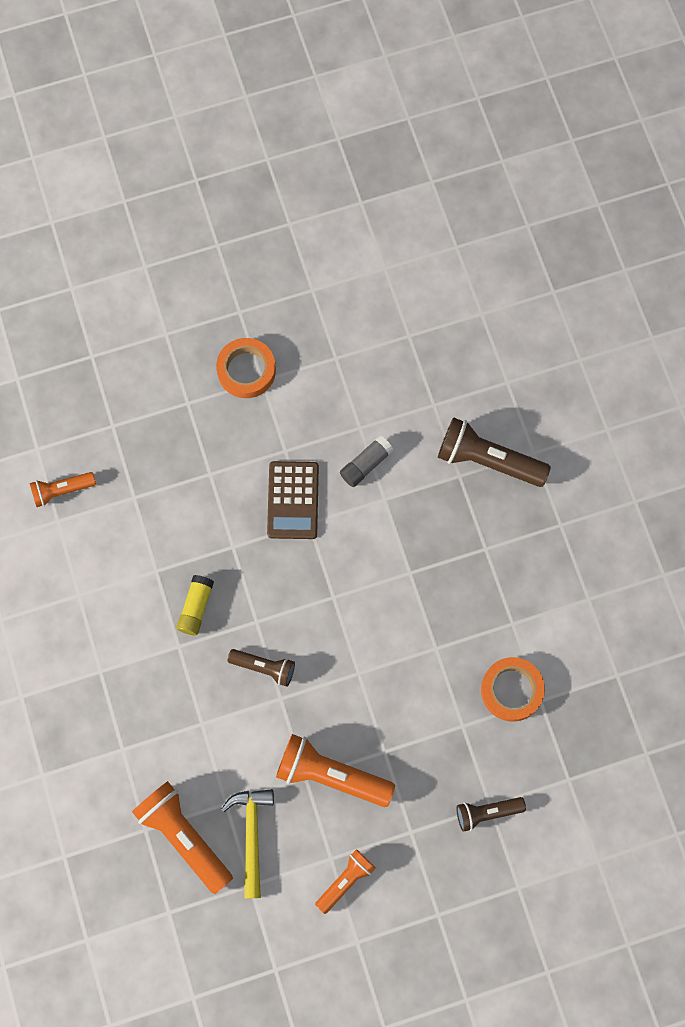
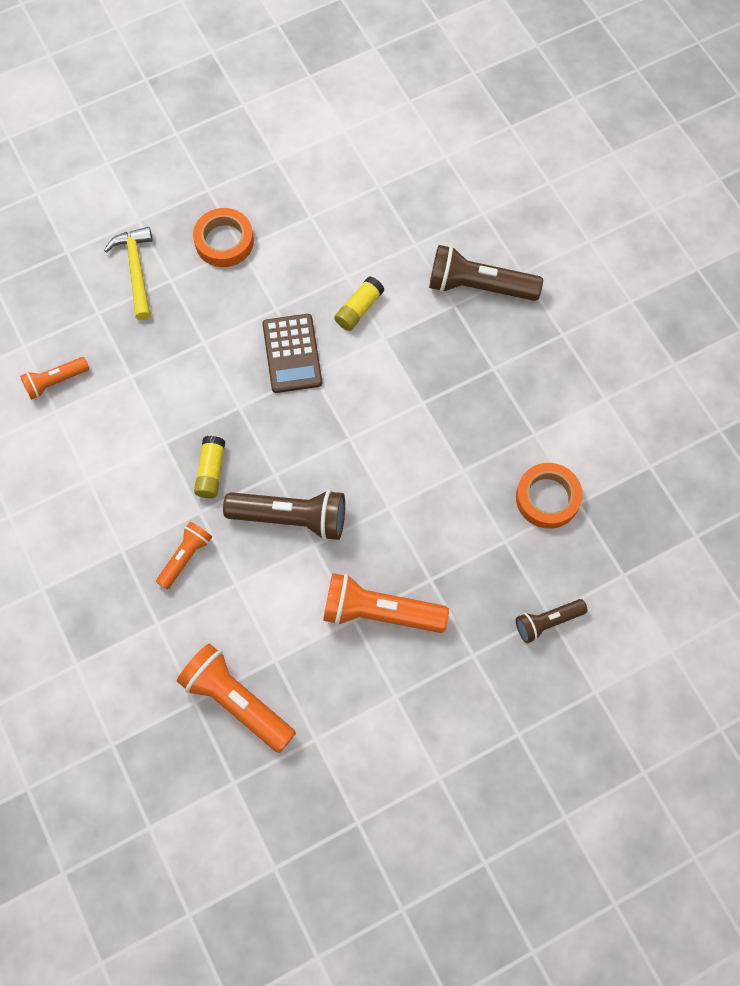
camera: 10 degrees left, 5 degrees down
(252, 835) = (308, 688): yellow hammer -> yellow hammer (136, 270)
(264, 667) = (291, 518): brown flashlight -> brown flashlight, size x1.72
(345, 880) = (414, 716): orange flashlight -> orange flashlight (185, 557)
(366, 464) = (359, 309): grey glue stick -> yellow glue stick

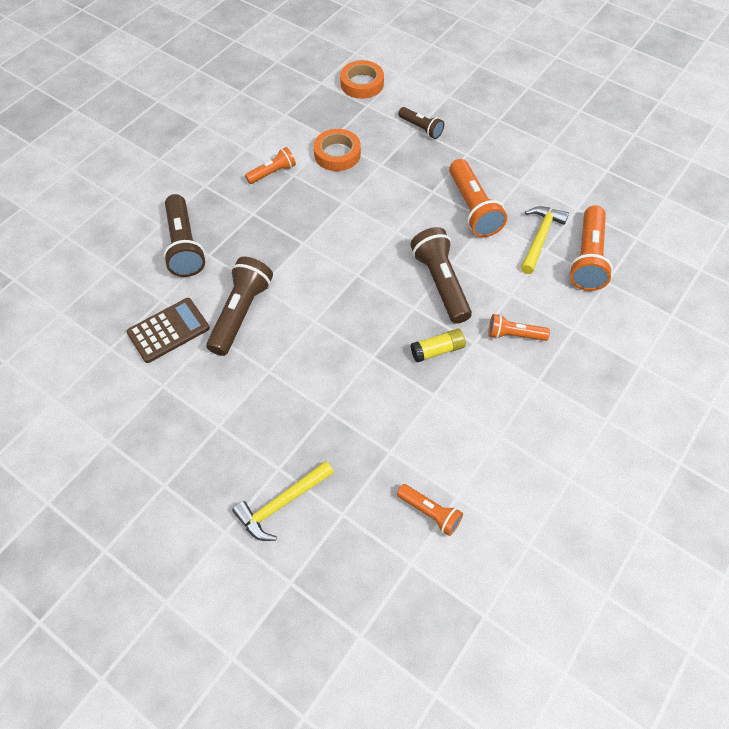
camera: 115 degrees left, 10 degrees down
(224, 241) = (217, 443): orange tape -> orange tape (362, 84)
(292, 354) = (305, 341): brown calculator -> brown calculator (168, 330)
(295, 664) = (540, 238): none -> yellow hammer
(359, 309) = (241, 313): yellow glue stick -> brown flashlight
(549, 413) = (272, 172): none -> orange flashlight

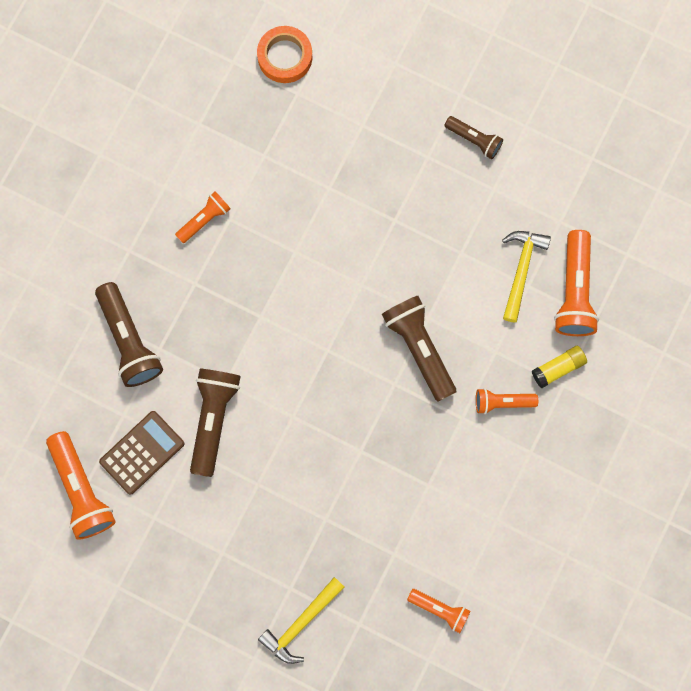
camera: 10 degrees left, 20 degrees up
(337, 154) = (275, 179): orange tape -> none
(421, 128) = (369, 123): brown flashlight -> brown flashlight (474, 140)
(437, 350) = (425, 433): yellow glue stick -> yellow glue stick (558, 368)
(473, 208) = (443, 239): orange flashlight -> orange flashlight (82, 490)

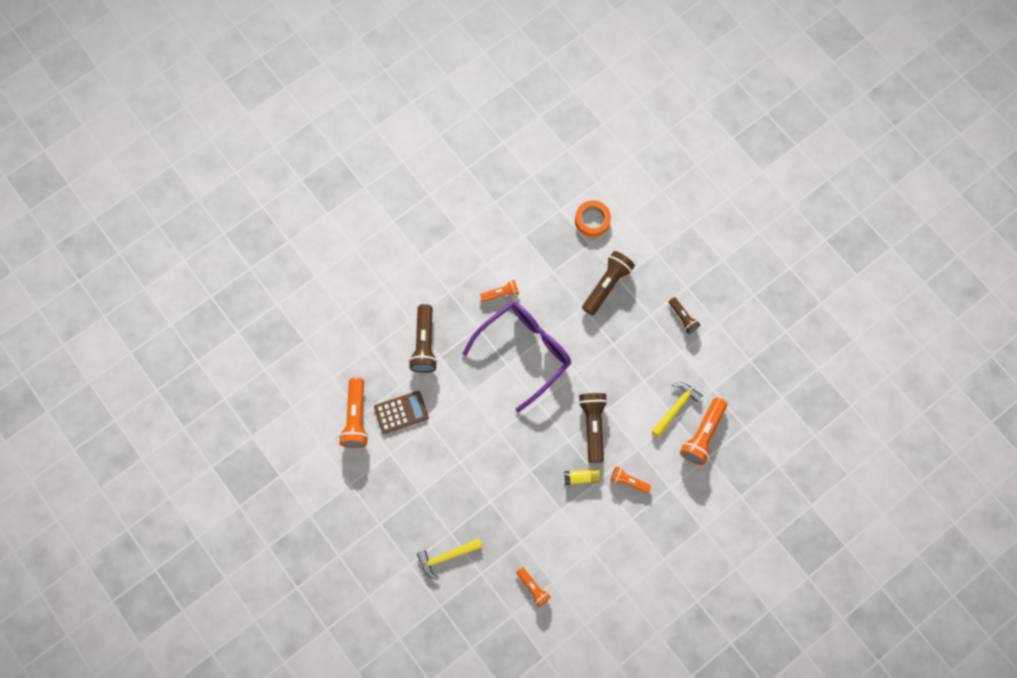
camera: 25 degrees right, 5 degrees down
(213, 419) = (451, 412): brown flashlight -> brown flashlight (606, 285)
(276, 287) = (525, 351): none -> purple glasses
(558, 368) = (671, 476): yellow glue stick -> yellow glue stick (582, 477)

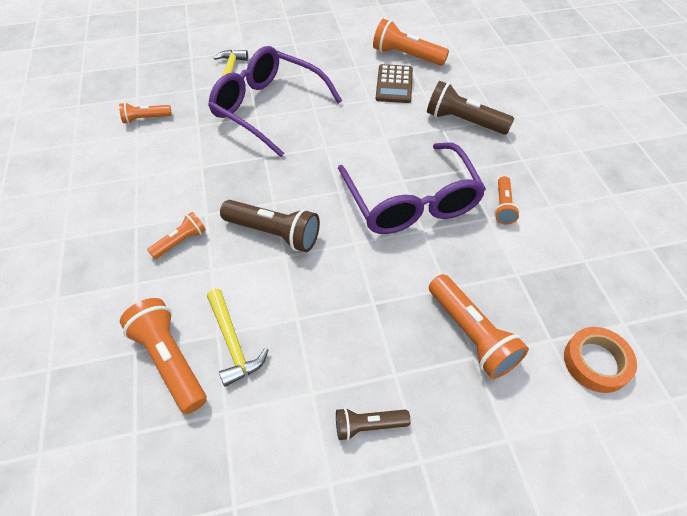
camera: 115 degrees right, 20 degrees down
(476, 498) = (268, 108): none -> purple glasses
(582, 477) = (221, 198): yellow glue stick -> none
(606, 285) = (471, 334): brown flashlight -> orange flashlight

